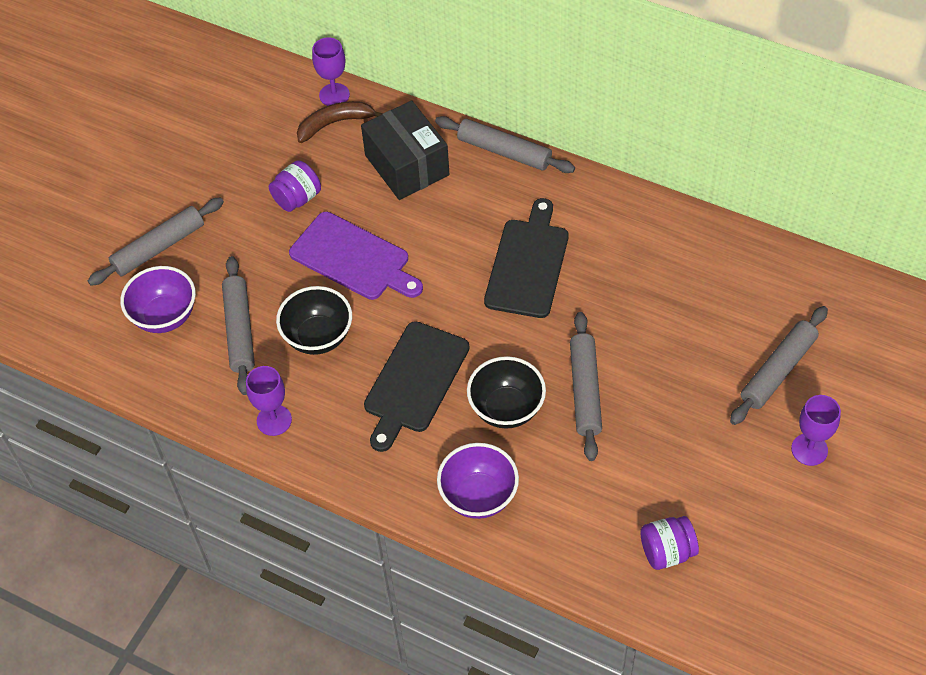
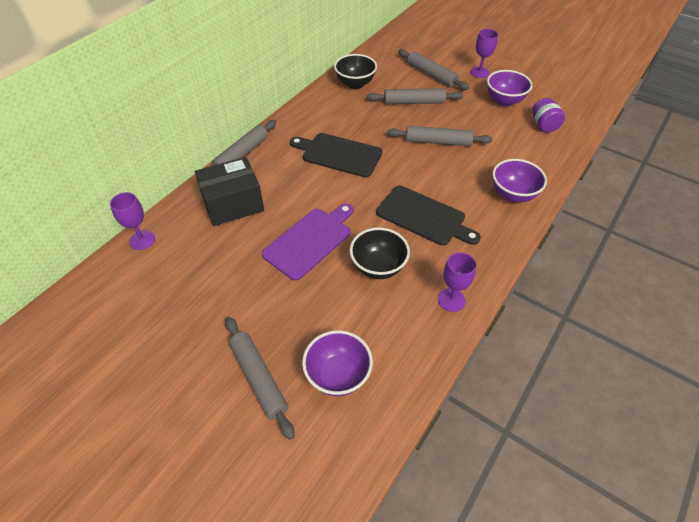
camera: 85 degrees left, 5 degrees down
(240, 330) = (363, 318): grey rolling pin -> grey rolling pin (414, 102)
(297, 198) = (239, 271): purple jar -> none
(335, 123) = (172, 241): brown banana -> none
(506, 409) = (448, 176): black bowl -> black bowl (355, 84)
(727, 490) = (504, 101): none -> purple bowl

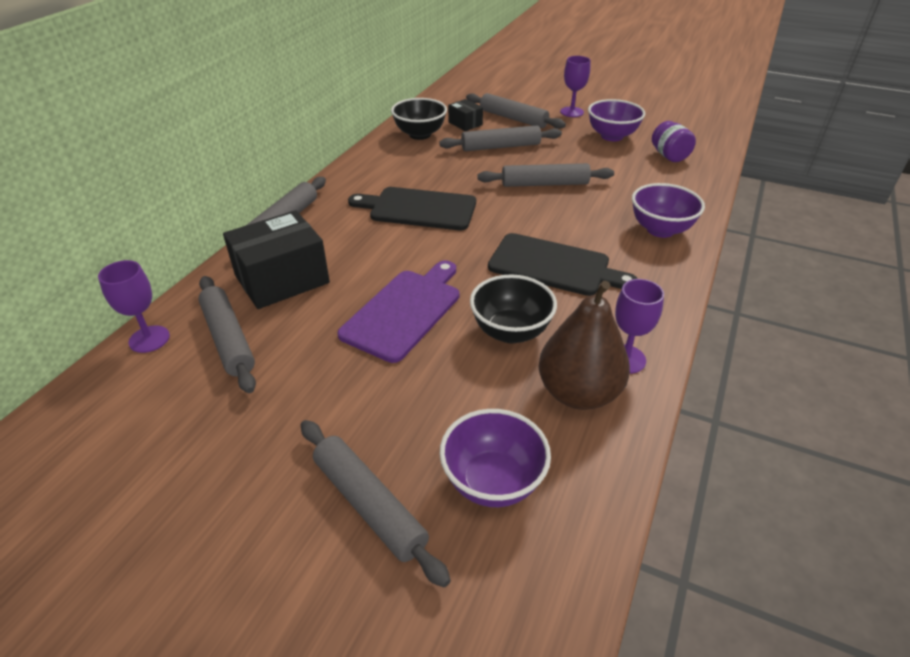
camera: 10 degrees left, 10 degrees down
(191, 247) = (228, 339): none -> grey rolling pin
(392, 76) = (465, 123): none -> black box
(411, 321) = (578, 393): none -> brown pear

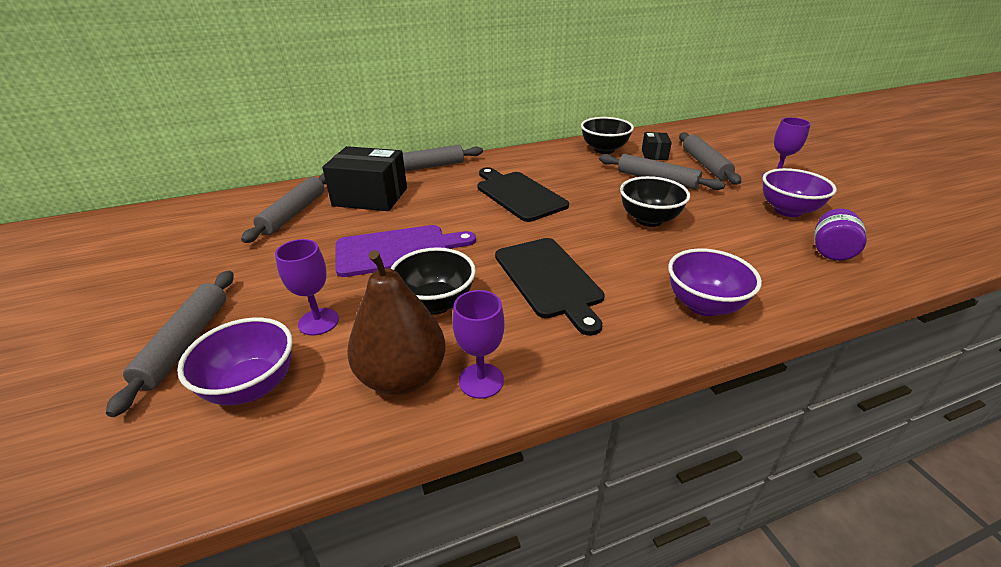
camera: 45 degrees right, 5 degrees down
(149, 339) = (267, 194): purple goblet -> purple goblet (318, 322)
(544, 184) = (649, 220): grey rolling pin -> black bowl

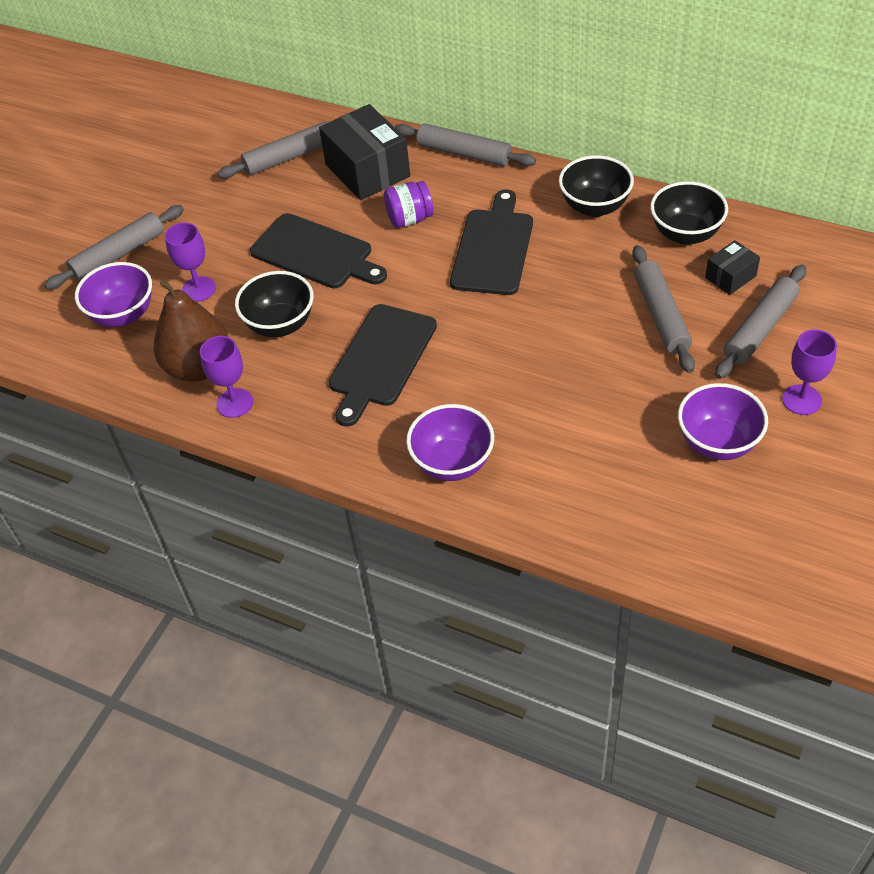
camera: 50 degrees right, 15 degrees up
(397, 250) = (315, 253): purple cutting board -> black cutting board
(649, 220) = (559, 358): black bowl -> black bowl (594, 207)
(831, 251) = (658, 506): purple jar -> purple jar (409, 219)

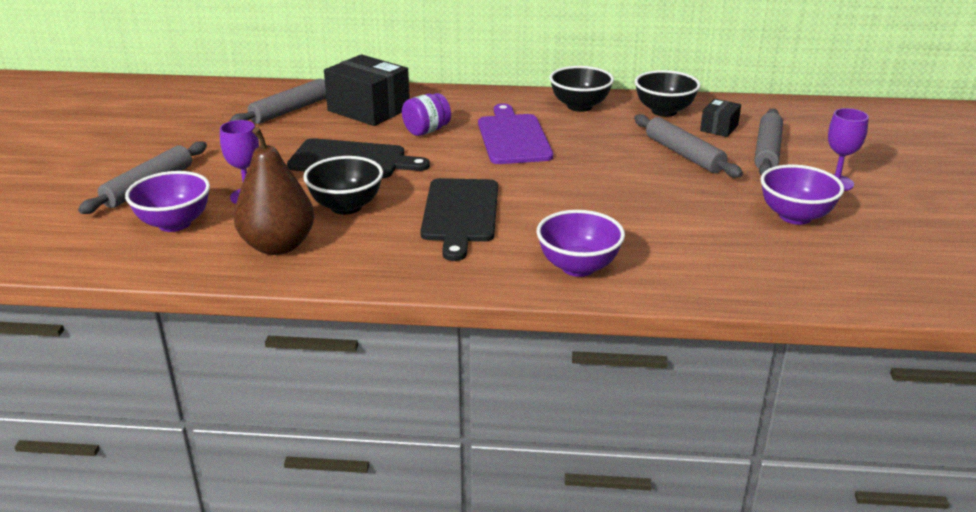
camera: 25 degrees left, 20 degrees down
(235, 403) = (332, 264): purple goblet -> none
(464, 153) = (448, 92): grey rolling pin -> none
(493, 248) = (513, 137): black cutting board -> purple cutting board

